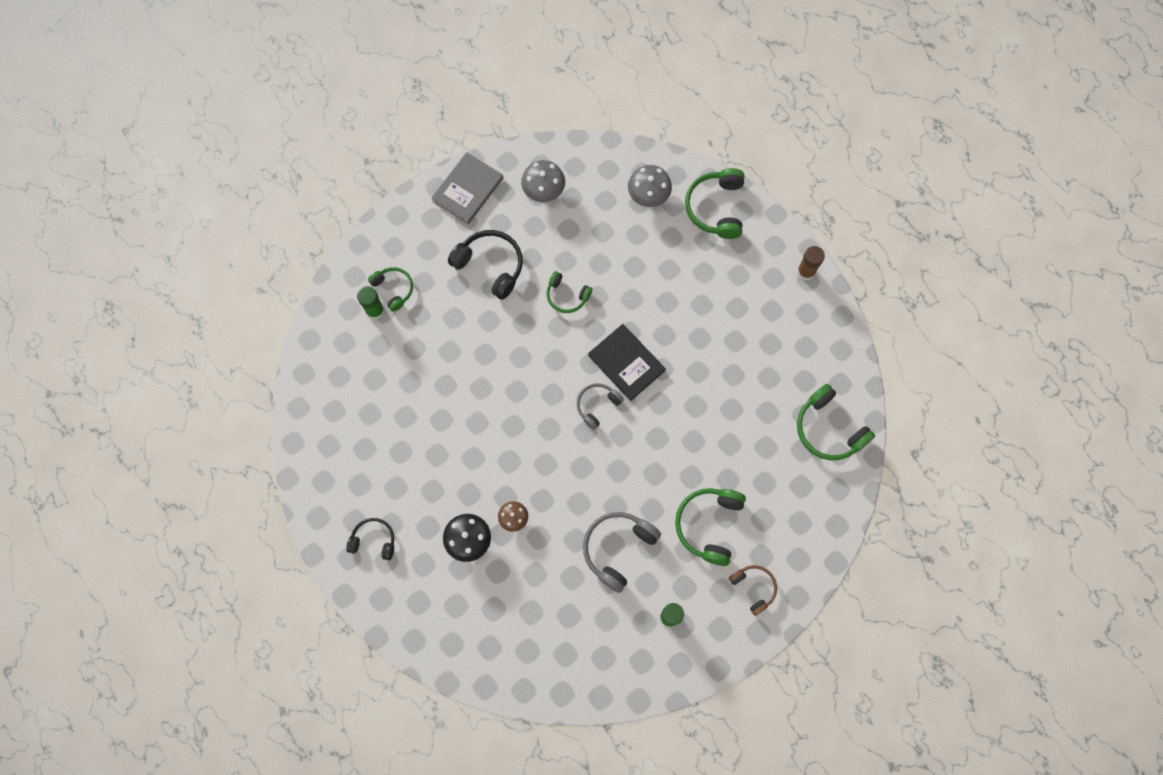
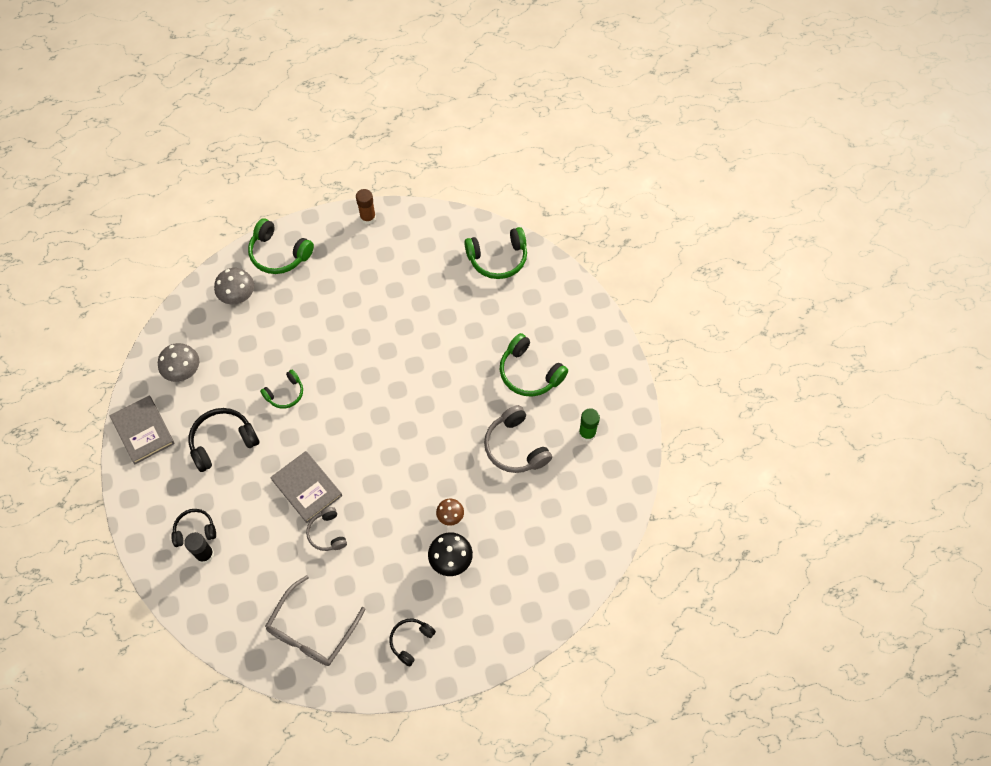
camera: 65 degrees left, 10 degrees down
(345, 444) = (311, 631): none -> grey glasses
(375, 310) = (205, 554): green glue stick -> black glue stick
(393, 289) = (195, 530): green headphones -> black headphones
(480, 367) = (307, 487): none -> grey book
(597, 405) = (391, 411): grey headphones -> grey headphones (327, 533)
(626, 363) = (368, 374): black book -> none
(753, 588) = (593, 364): brown headphones -> none

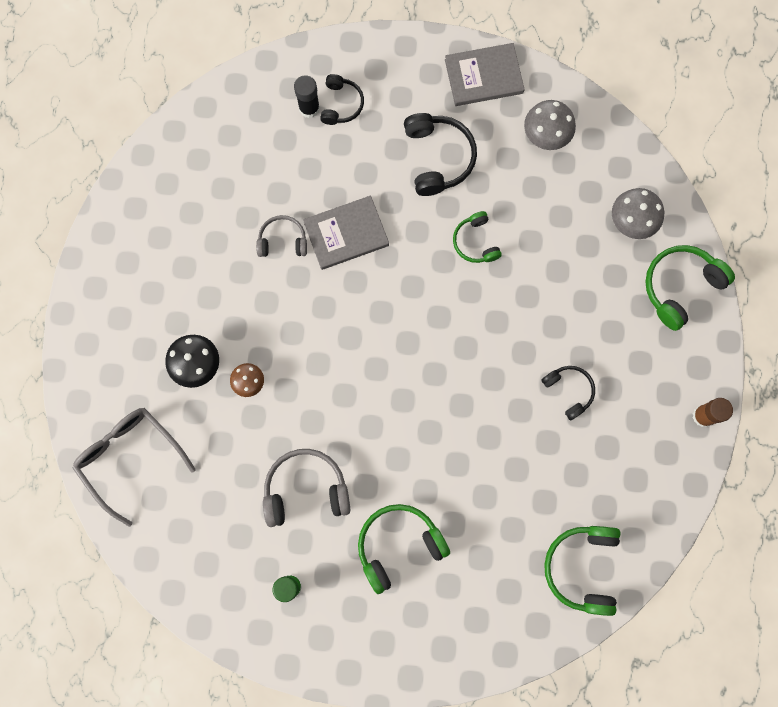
camera: 110 degrees right, 15 degrees up
(311, 631) = (180, 194): grey glasses -> grey glasses (130, 458)
(410, 641) = (126, 292): black headphones -> black headphones (569, 391)

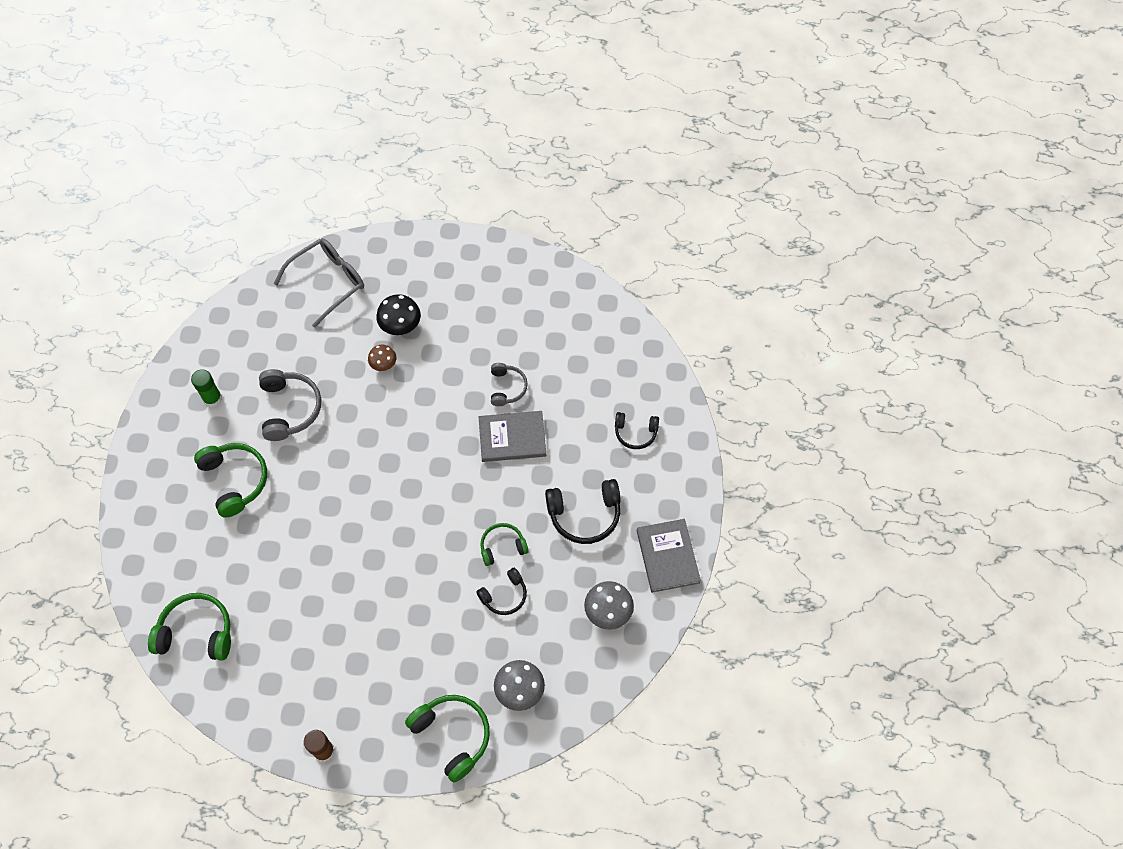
camera: 90 degrees right, 15 degrees down
(309, 108) = (631, 407): black glue stick -> none
(346, 234) = (512, 438): grey book -> grey book turned 75 degrees counterclockwise
(569, 391) = (357, 626): black headphones -> black headphones (504, 595)

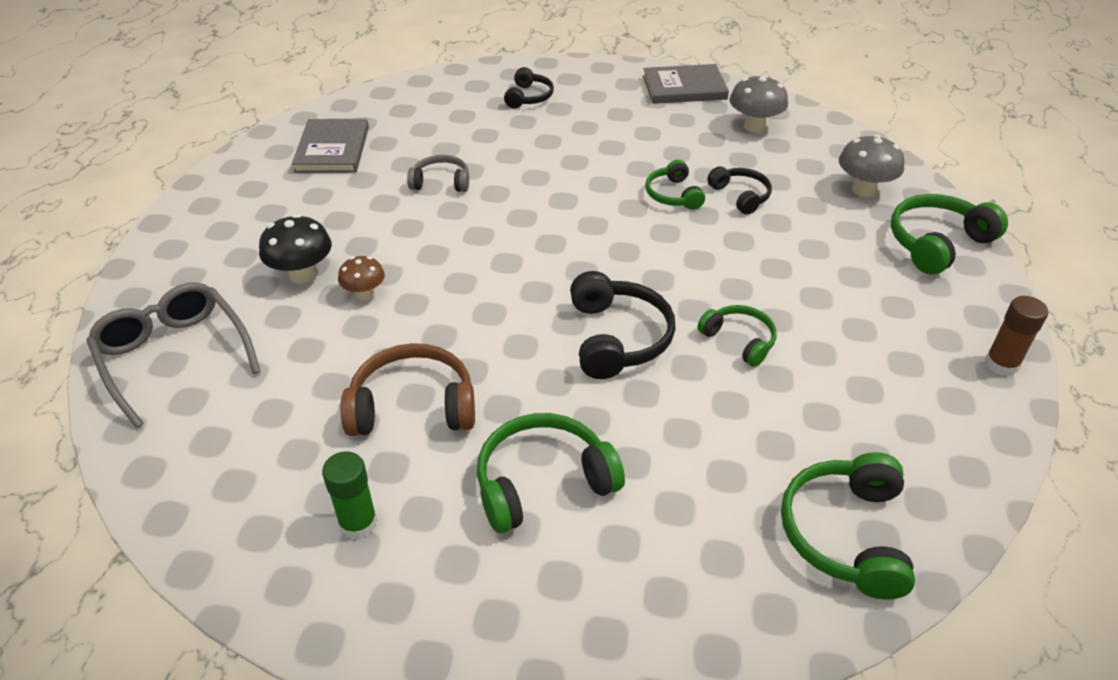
camera: 85 degrees left, 20 degrees down
(290, 409) = (413, 406): grey headphones -> brown headphones
(344, 586) = (739, 340): none -> green headphones
(512, 438) = (517, 181): grey book -> grey book (332, 149)
(584, 515) = (631, 135): black headphones -> black headphones (617, 338)

